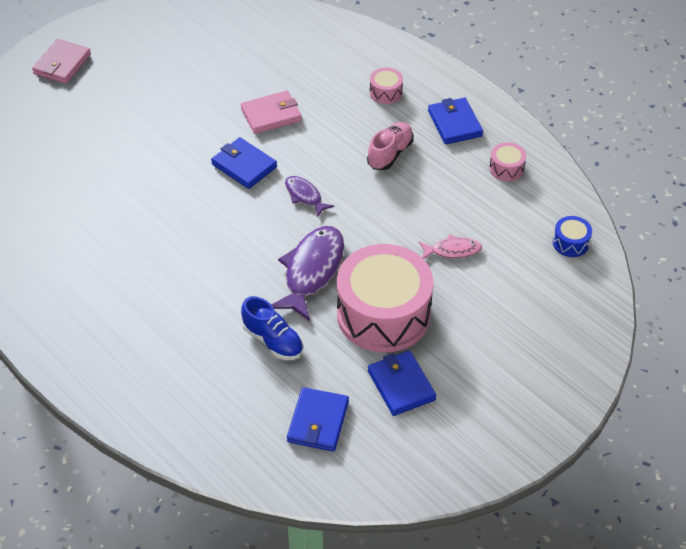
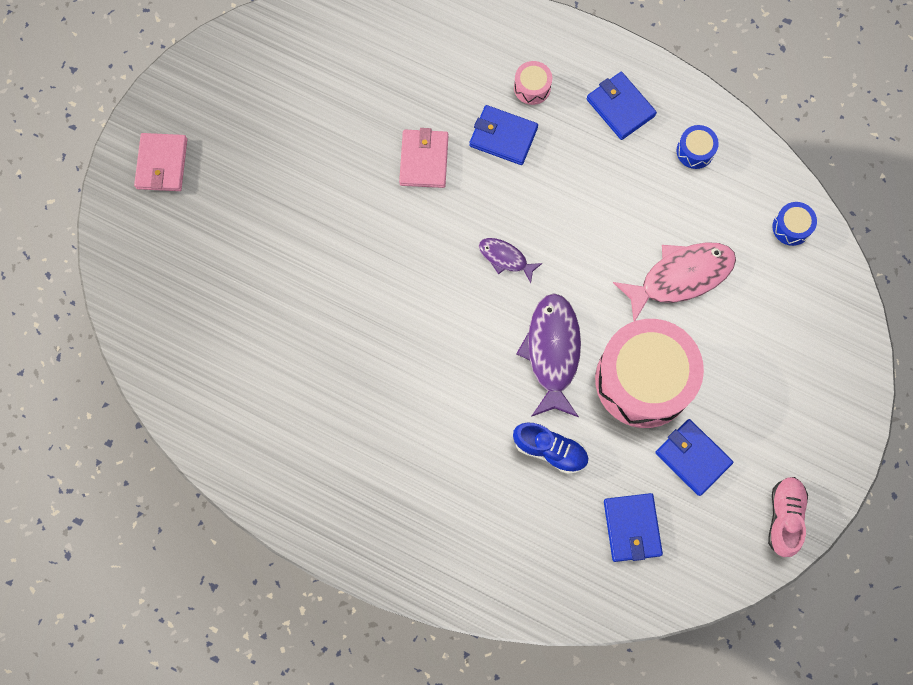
camera: 20 degrees left, 25 degrees up
(244, 165) = (425, 239): blue wallet -> blue wallet (503, 137)
(271, 115) = (424, 160): pink wallet -> pink wallet turned 45 degrees counterclockwise
(390, 154) = (570, 172): pink shoe -> pink shoe (784, 517)
(452, 250) = (680, 277): pink fish -> pink fish, size x1.89
(506, 168) = (695, 151): pink drum -> blue drum

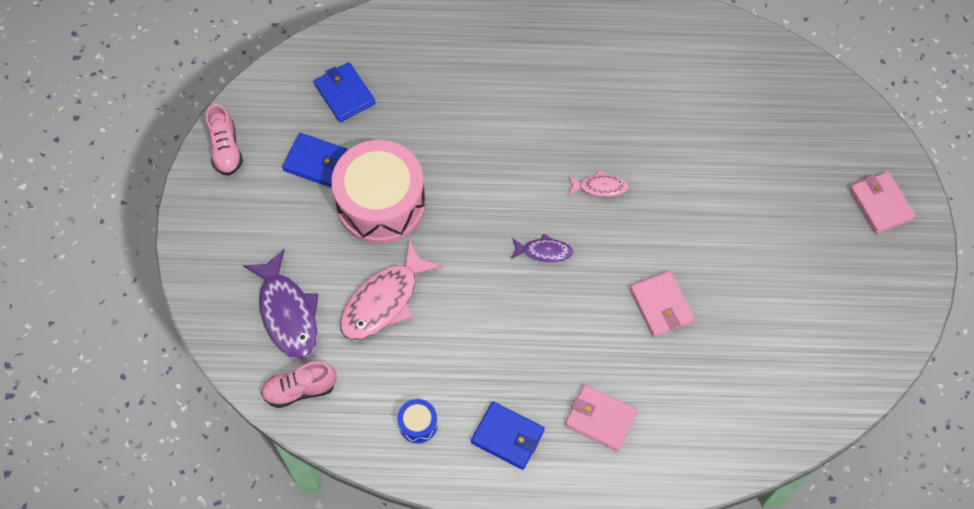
camera: 155 degrees right, 10 degrees down
(417, 300) = (600, 187): none -> pink fish
(503, 137) = (602, 358): blue wallet -> none
(532, 87) = (600, 419): pink drum -> pink wallet
(550, 450) = (433, 121): blue shoe -> none
(552, 352) = (467, 193): purple fish -> purple fish (287, 313)
(791, 227) = (300, 389): blue drum -> pink shoe

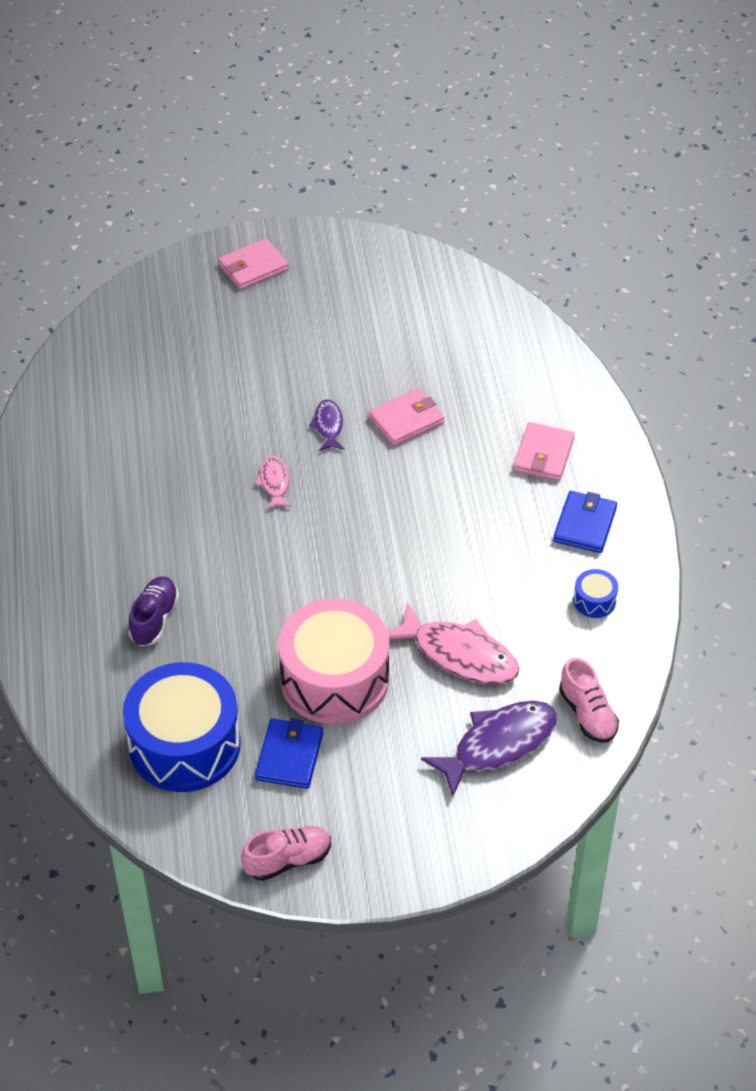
camera: 100 degrees left, 15 degrees down
(345, 94) = (184, 744): blue wallet -> blue drum
(469, 85) = (154, 619): none -> purple shoe
(544, 252) = (365, 521): purple fish -> purple fish (328, 426)

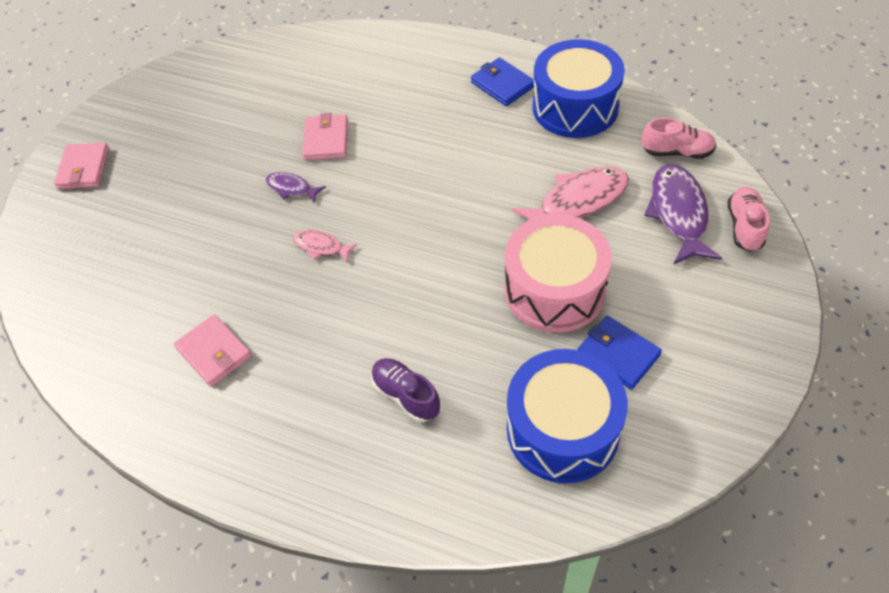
camera: 55 degrees left, 5 degrees up
(288, 860) = (729, 401): pink shoe -> pink shoe (744, 226)
(543, 454) = (422, 80): pink wallet -> pink wallet (214, 352)
(594, 601) = (575, 107): blue drum -> blue drum, size x2.47

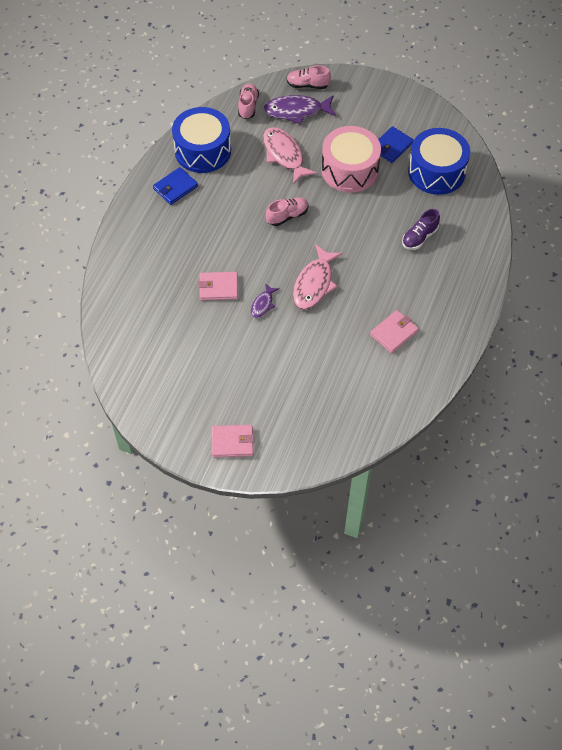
camera: 95 degrees left, 5 degrees up
(321, 247) = (314, 283): pink fish -> pink fish, size x1.89
(452, 209) = (287, 216): none -> pink shoe

